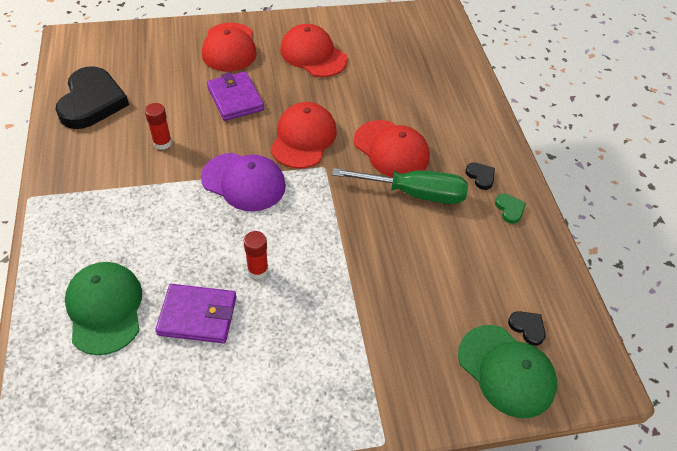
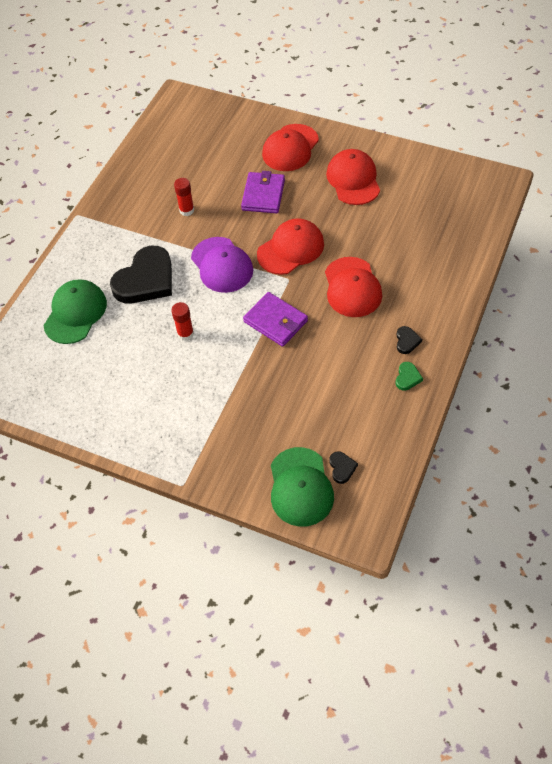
camera: 40 degrees right, 5 degrees up
(92, 102) = (160, 157): black heart -> black heart (146, 280)
(198, 315) = (126, 345): purple wallet -> purple wallet (275, 321)
(414, 193) = (341, 330): green screwdriver -> none

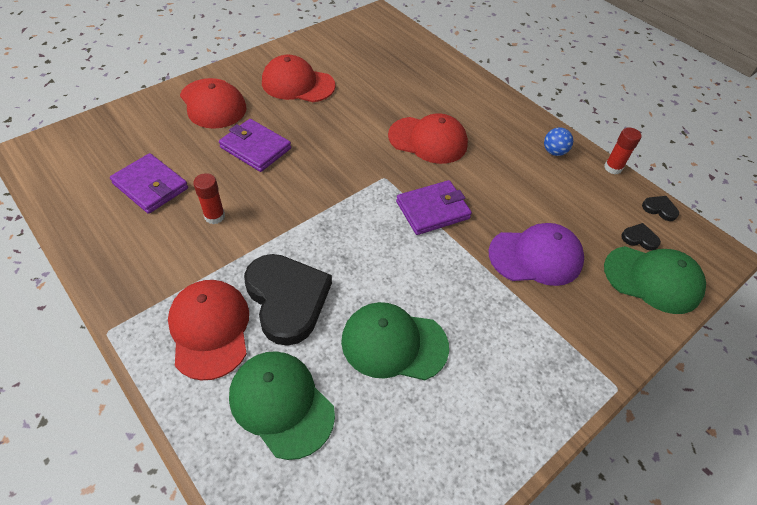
camera: 70 degrees left, 5 degrees down
(145, 347) = (394, 343): none -> green cap
(185, 334) = (399, 294): red glue stick -> red glue stick (613, 168)
(190, 166) = (151, 186): none -> purple wallet
(222, 265) = (323, 220): purple cap -> purple cap (536, 257)
(291, 249) = (346, 159): red cap -> red cap (210, 329)
(407, 341) = (513, 135): black heart -> black heart (659, 209)
(407, 377) = (554, 152): green heart -> blue ball

